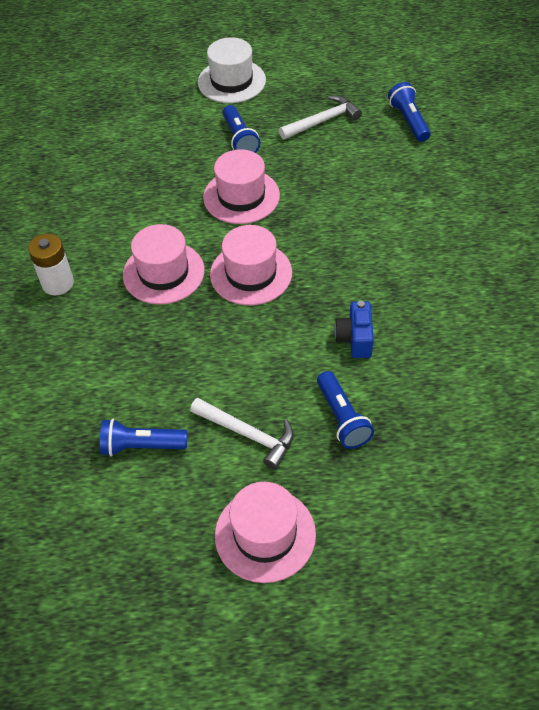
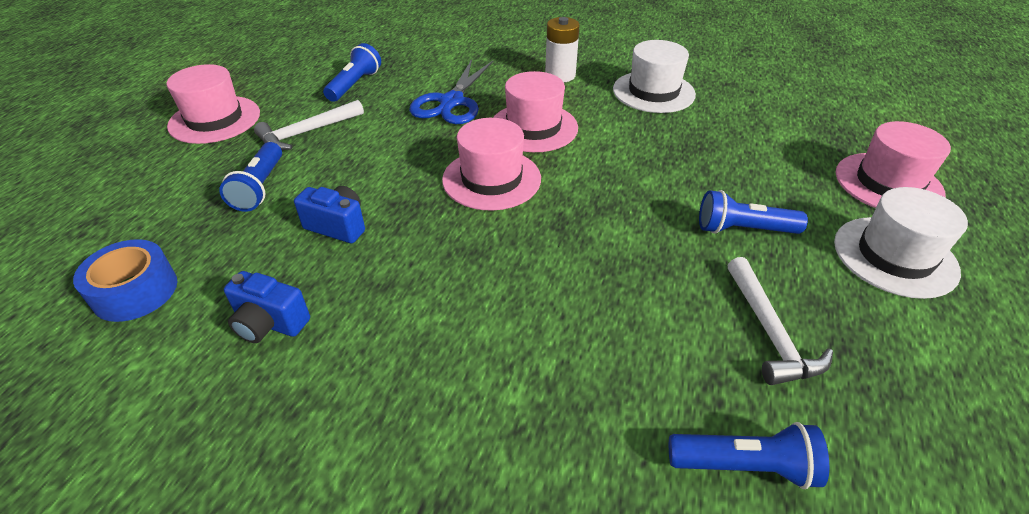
camera: 110 degrees right, 10 degrees down
(68, 212) = (653, 92): none -> white hat
(143, 346) = (452, 102): none -> blue scissors
(241, 196) = (623, 203): pink hat -> pink hat (888, 183)
(342, 418) = (260, 187): blue flashlight -> blue flashlight turned 90 degrees counterclockwise
(457, 324) = (270, 324): none -> blue camera
(485, 417) = (135, 291): none -> blue tape

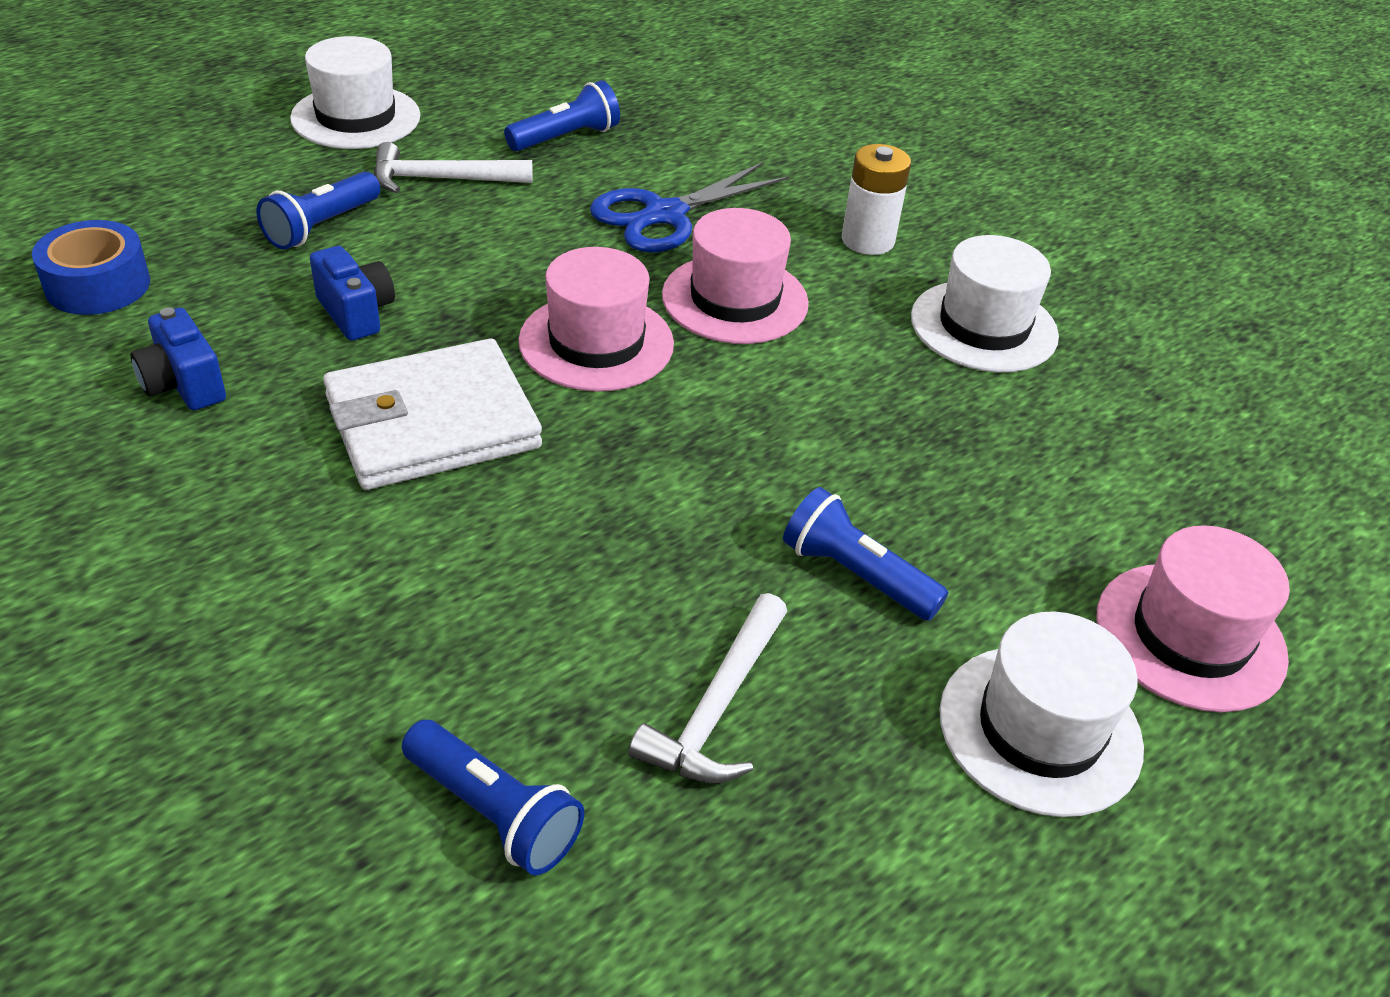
camera: 30 degrees right, 0 degrees up
(215, 119) = (356, 117): pink hat -> white hat
(453, 265) = (432, 422): none -> white wallet

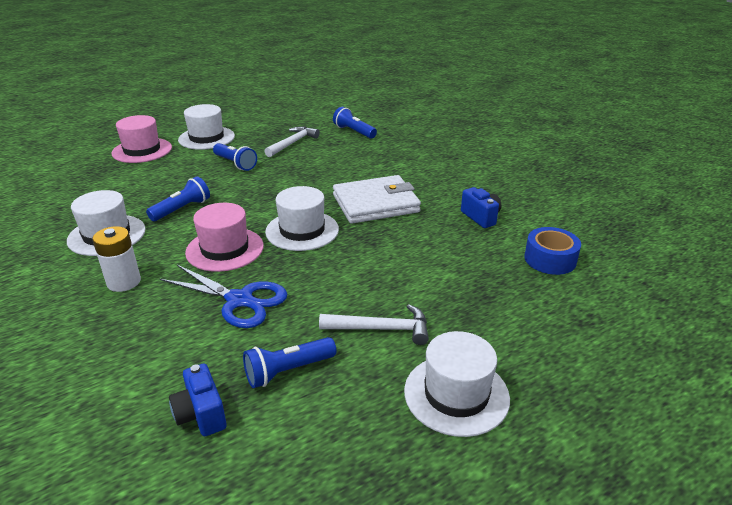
camera: 170 degrees left, 10 degrees down
(322, 226) = (449, 293): blue flashlight -> blue flashlight (182, 209)
(356, 313) = (416, 245): blue camera -> blue camera (201, 414)
(596, 342) = (302, 230): pink hat -> white hat
(665, 215) = (239, 300): blue scissors -> blue scissors turned 60 degrees clockwise

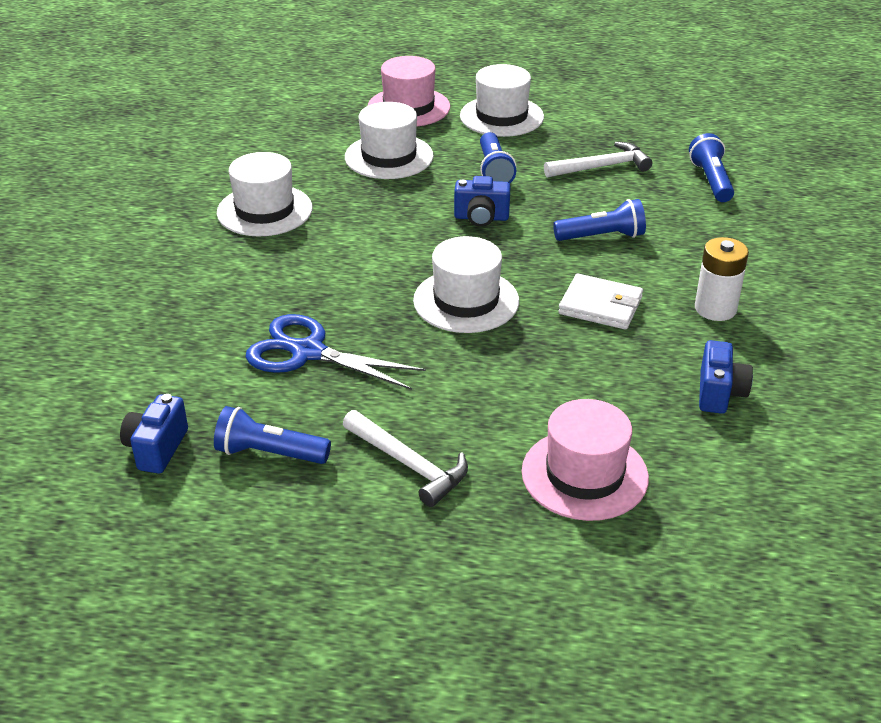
camera: 40 degrees right, 5 degrees up
(124, 282) = (227, 275): white battery -> white battery (715, 309)
(182, 209) = (368, 211): blue flashlight -> blue flashlight (602, 236)
(225, 249) = (358, 284): pink hat -> pink hat (584, 474)
(239, 300) = (308, 352): blue scissors -> blue scissors turned 135 degrees clockwise
(257, 188) = (481, 218): none -> blue camera
(375, 203) = (600, 306): white wallet -> white wallet, size x0.62
(456, 394) = (396, 577): white hat -> white hat (389, 157)
(550, 259) = (733, 499): blue tape -> none

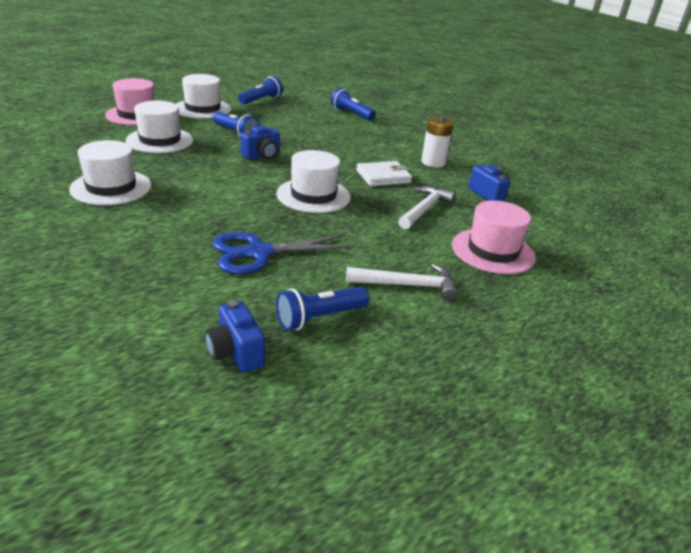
camera: 45 degrees left, 5 degrees down
(601, 167) = (291, 119): white hammer -> white hammer (424, 209)
(602, 236) = (337, 148): blue flashlight -> blue flashlight (261, 100)

